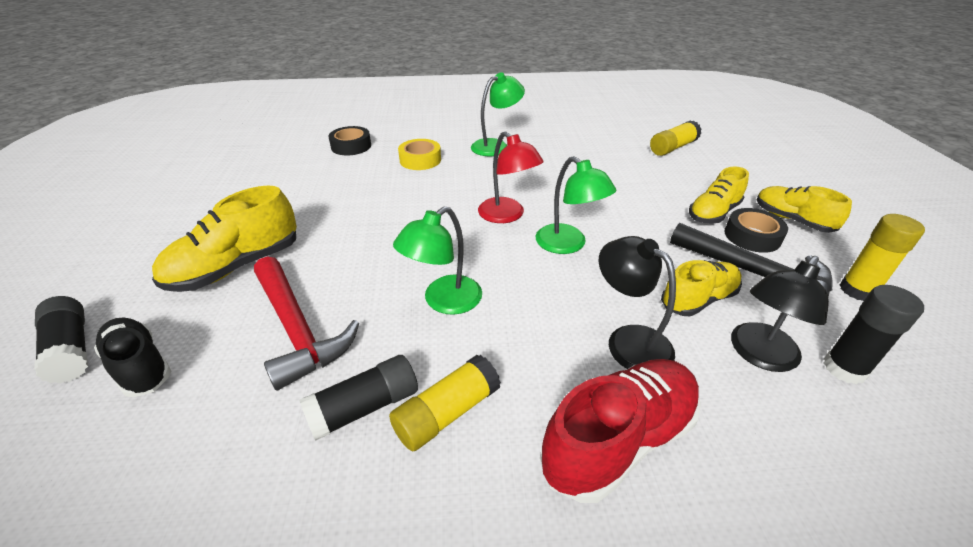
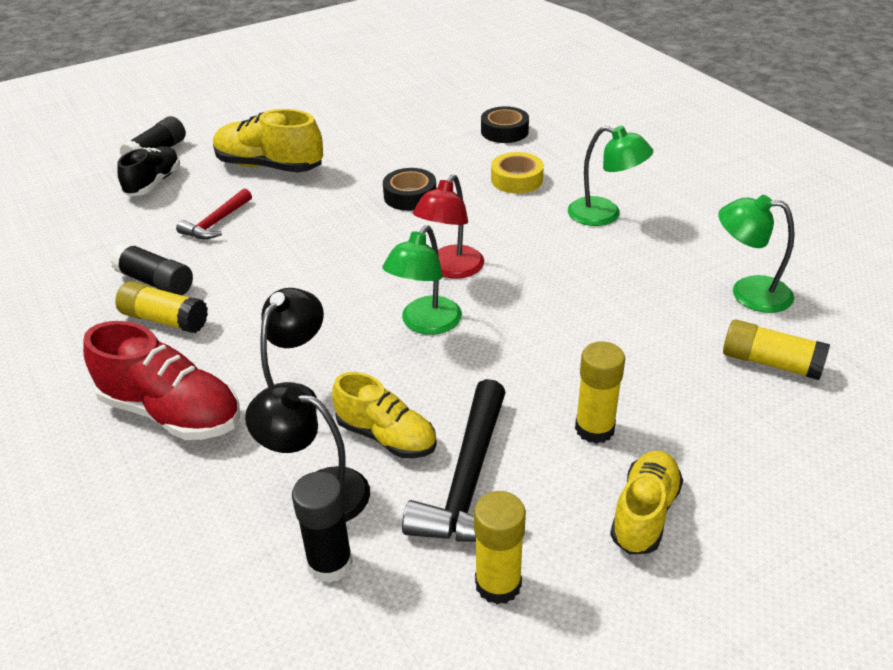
camera: 65 degrees right, 0 degrees up
(297, 329) = (216, 223): red hammer -> red hammer, size x0.60
(444, 301) = (286, 277): green lamp -> green lamp (748, 293)
(713, 213) = (594, 429): yellow shoe -> yellow glue stick
(752, 236) = (561, 472): black tape -> black tape (410, 196)

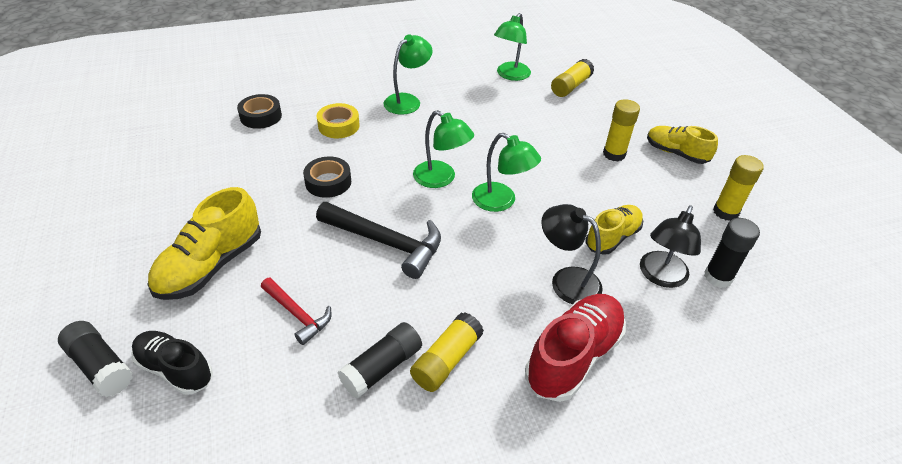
camera: 80 degrees left, 5 degrees up
(450, 269) = (441, 179): red lamp -> green lamp
(468, 481) = (652, 209): black hammer -> black hammer (386, 243)

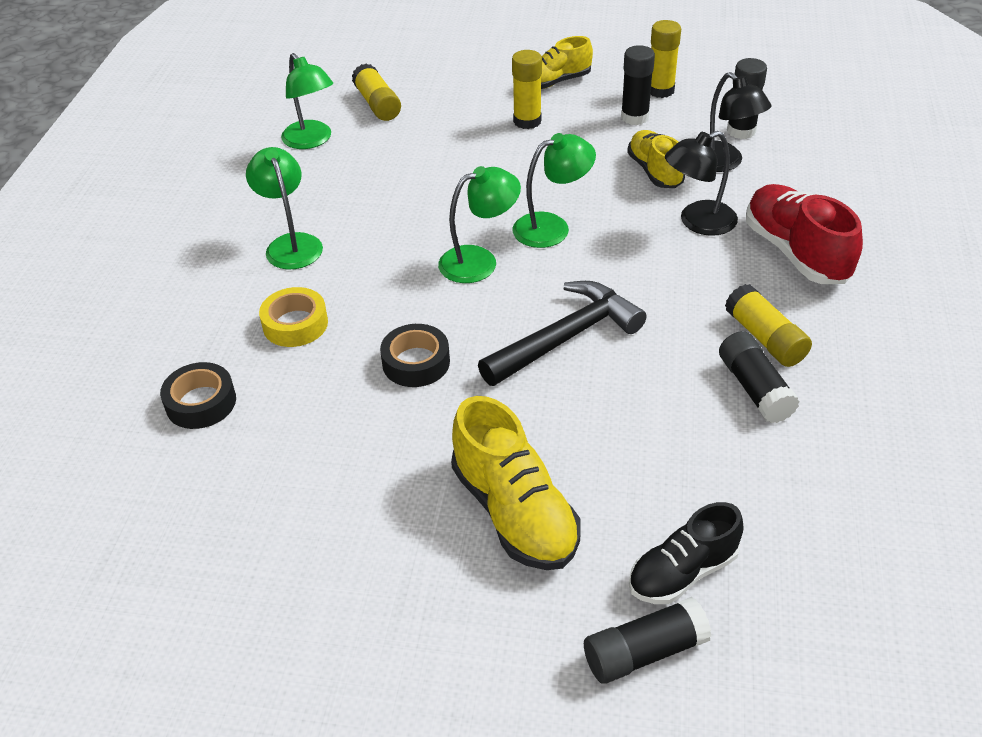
camera: 60 degrees left, 0 degrees up
(297, 314) = (645, 442): red hammer -> none
(673, 207) = (634, 117): none -> black glue stick

